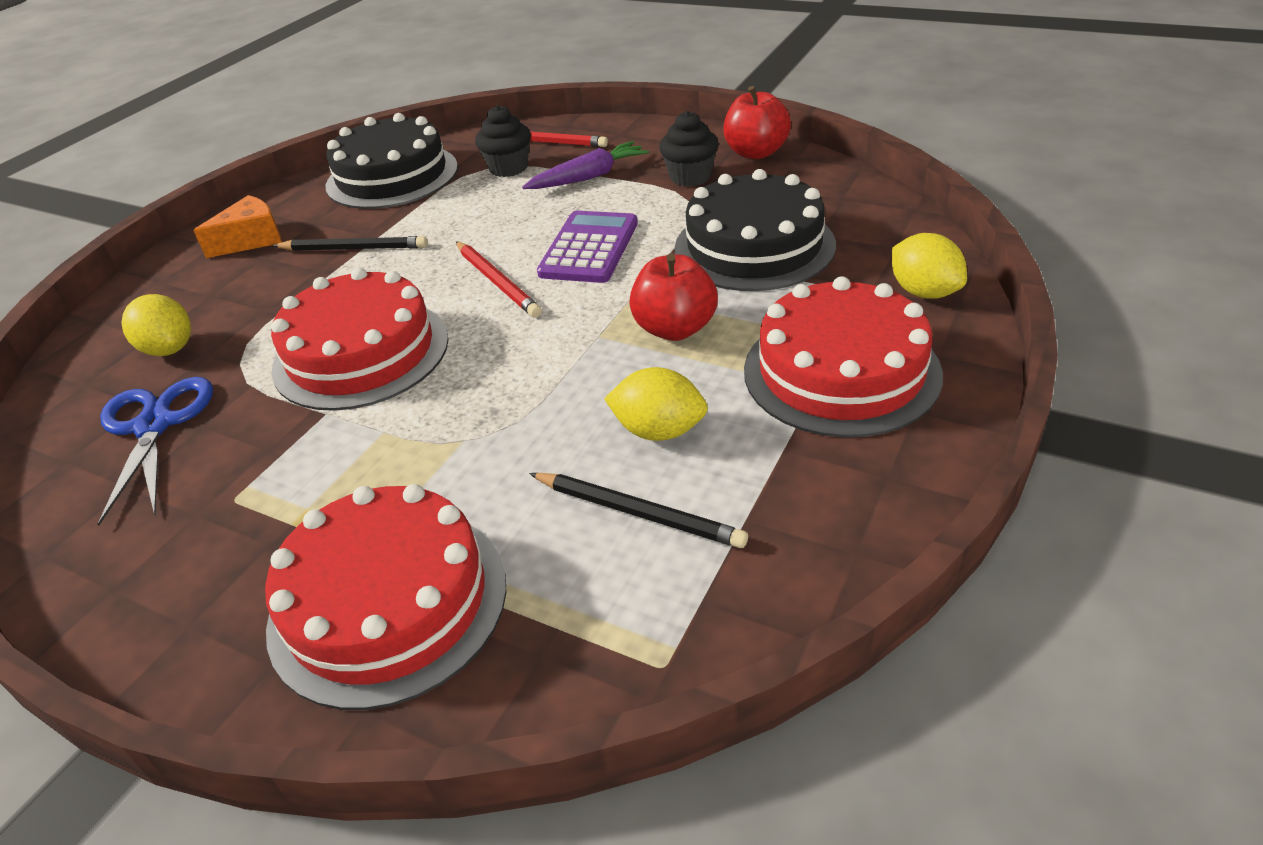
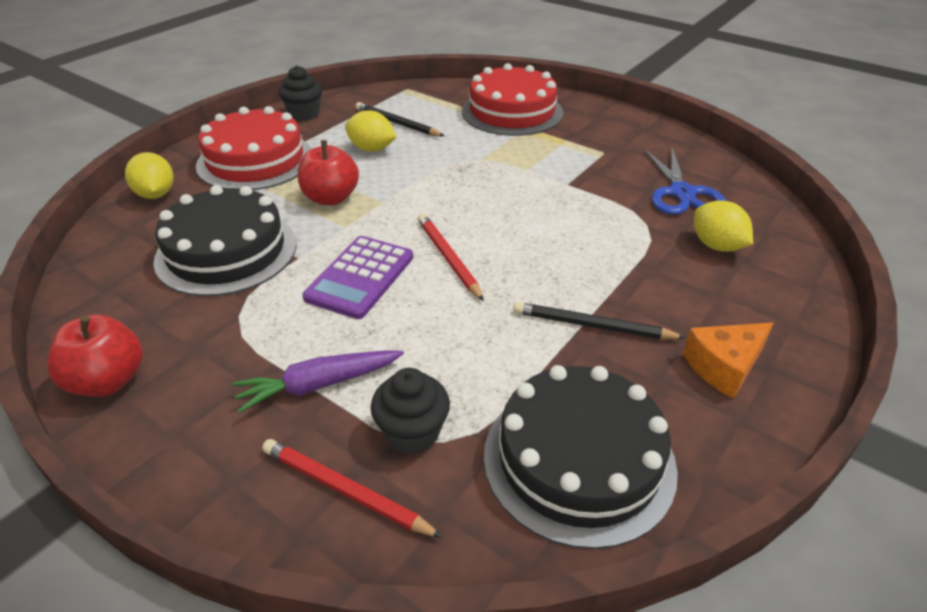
camera: 175 degrees left, 0 degrees up
(361, 353) = (554, 217): red cake -> none
(690, 177) = (210, 355): black cupcake -> black cupcake (304, 114)

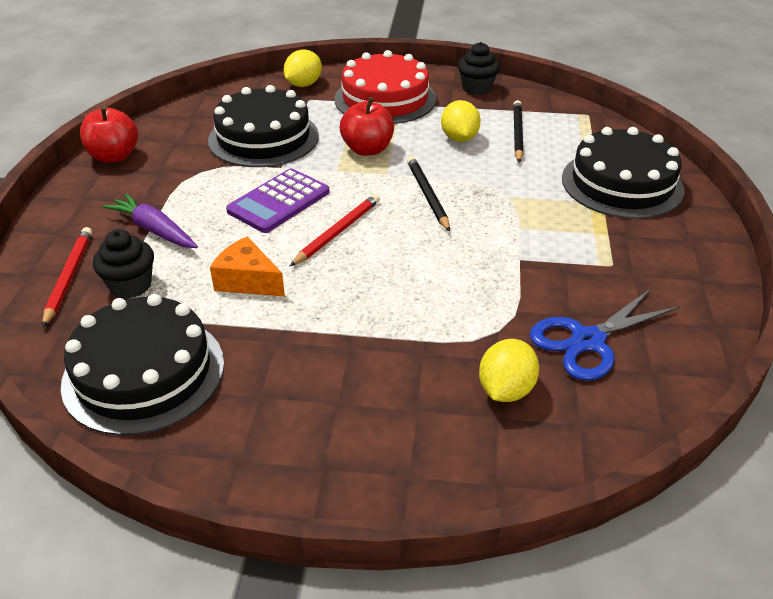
camera: 60 degrees right, 0 degrees up
(360, 277) = (279, 202): purple calculator -> purple calculator turned 45 degrees counterclockwise
(512, 111) = (622, 184): red cake -> black cake
(593, 326) = (307, 337): black pencil -> black pencil (428, 195)
(724, 367) = (305, 434): orange cheese -> orange cheese (247, 281)

